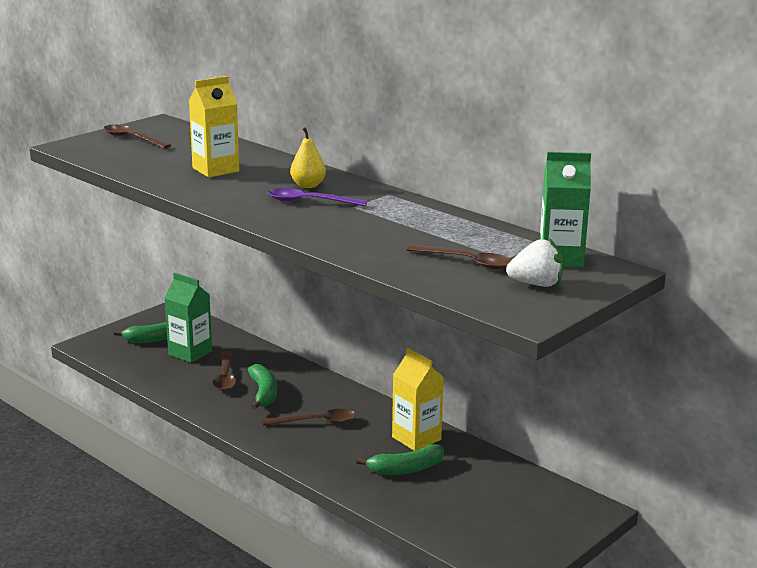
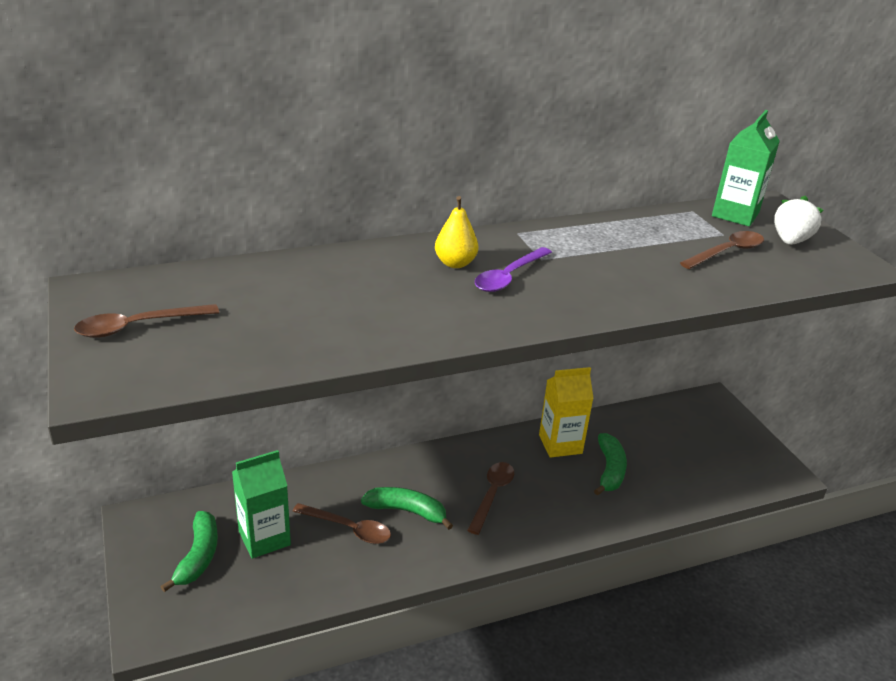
camera: 65 degrees left, 10 degrees up
(215, 170) = (343, 301): yellow carton -> none

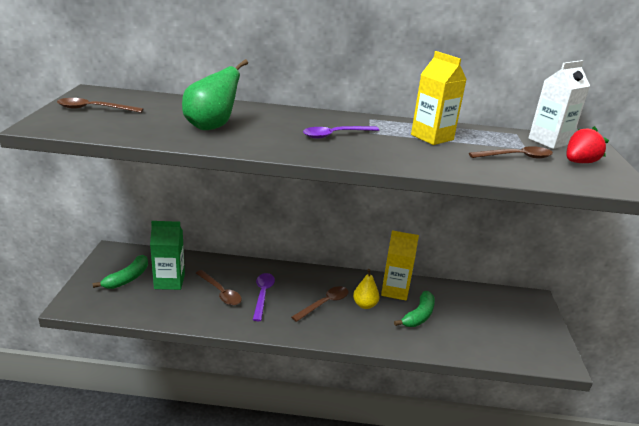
camera: 25 degrees right, 5 degrees down
(344, 310) = (212, 127): none -> green pear
(407, 511) = (263, 295): green banana -> purple spoon
(455, 263) = (308, 122): yellow pear -> yellow pear (365, 305)
(616, 246) = (432, 137): none -> yellow carton
(735, 214) = (549, 141): green carton -> white carton
(790, 241) = (579, 162): white strawberry -> red strawberry

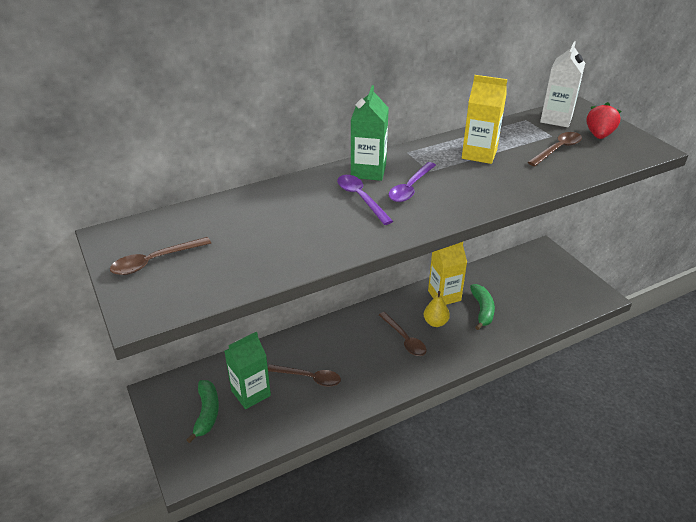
camera: 30 degrees left, 10 degrees up
(212, 127) = (300, 229): green pear -> none
(263, 295) = (347, 359): purple spoon -> purple spoon (360, 198)
(318, 118) = (368, 171): none -> green carton
(324, 304) = (404, 339): brown spoon -> brown spoon turned 135 degrees clockwise

